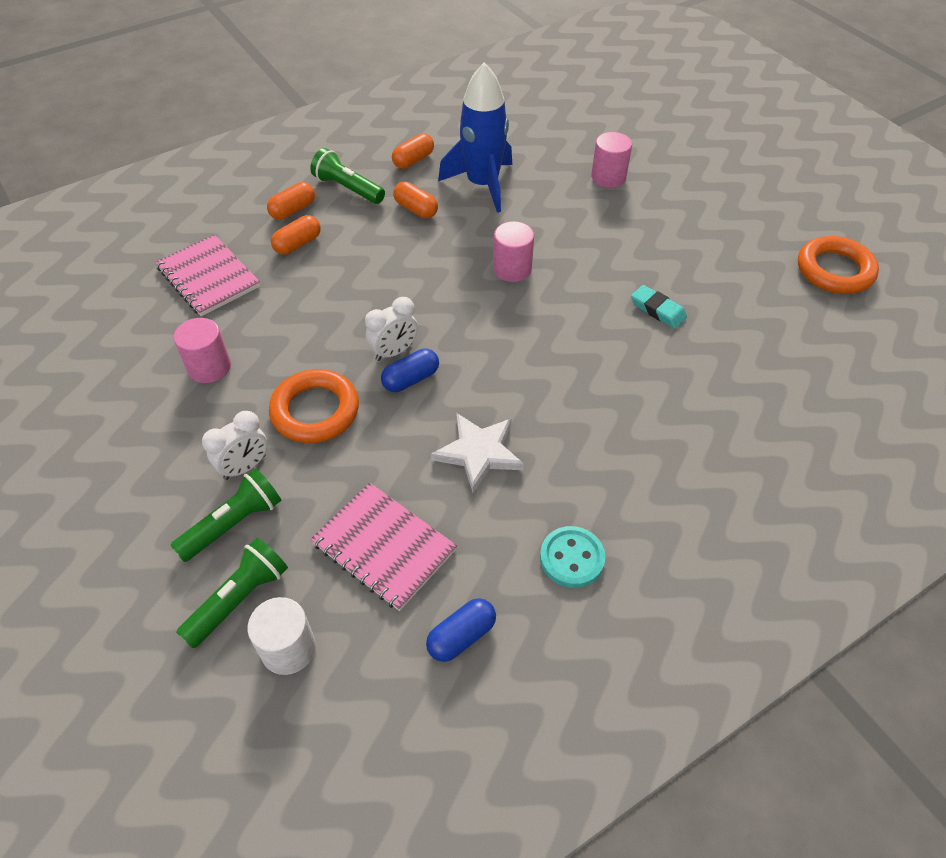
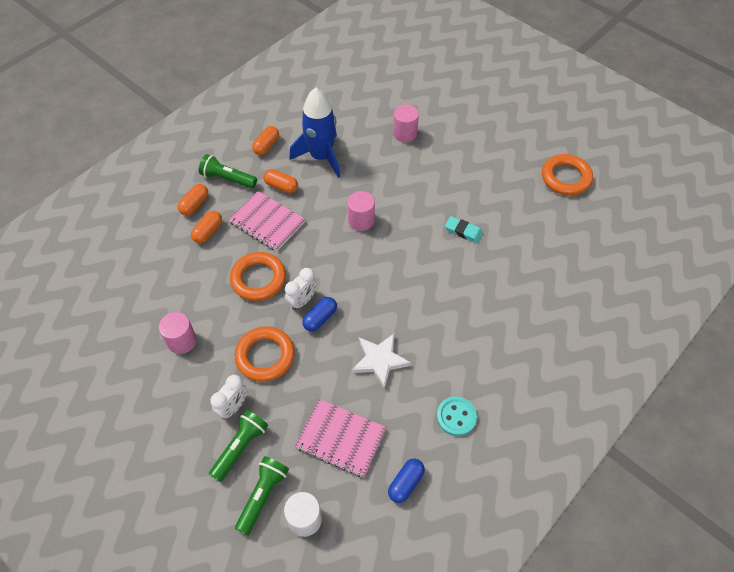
camera: 15 degrees left, 5 degrees up
(209, 277) = (154, 271): pink notebook -> pink notebook (267, 222)
(343, 313) = (258, 279): none -> orange ring

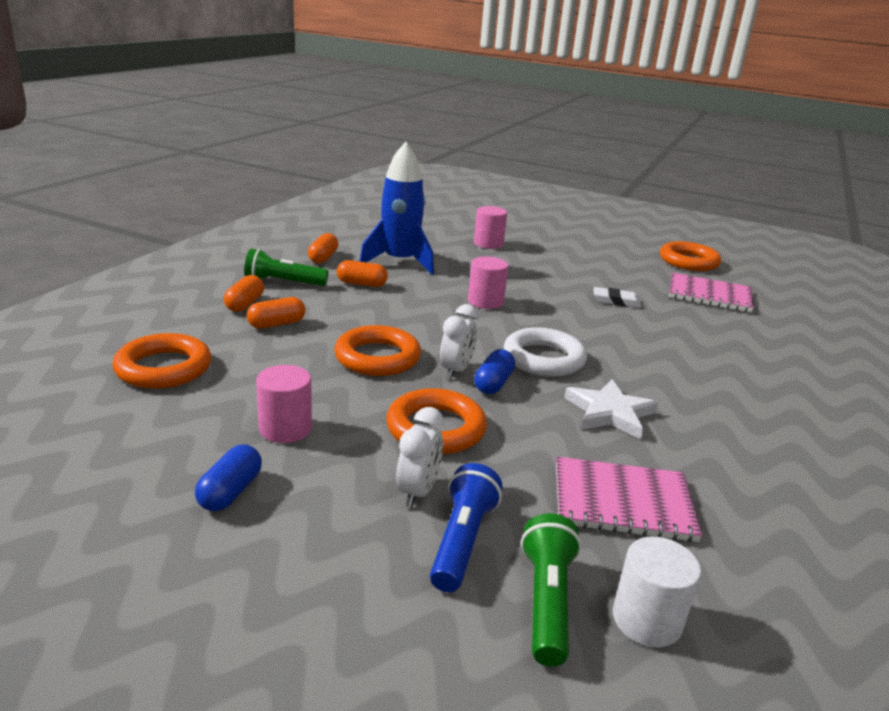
camera: 20 degrees left, 30 degrees down
(130, 271) = (164, 368): none -> orange ring
(208, 232) = (276, 324): orange capsule -> orange capsule turned 45 degrees clockwise
(240, 448) = (462, 541): green flashlight -> blue flashlight
(267, 222) = (360, 311): pink notebook -> pink notebook (709, 295)
(367, 296) = (543, 359): none -> white ring
(405, 483) = (767, 538): blue capsule -> blue capsule (230, 492)
(456, 417) = (764, 453): turquoise button -> none
(463, 231) = (616, 301): turquoise eraser -> white eraser

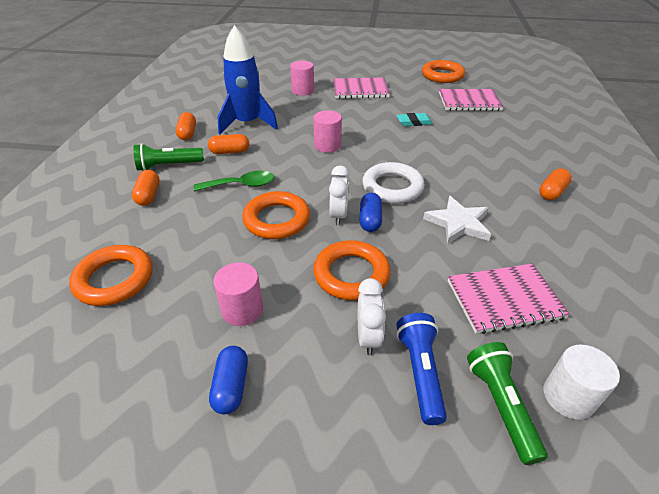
camera: 15 degrees left, 15 degrees up
(276, 324) = (184, 208): orange capsule -> orange capsule (552, 192)
(355, 317) = (241, 185): none -> green spoon
(564, 256) = (360, 90): none -> pink notebook
(616, 301) = (414, 122): white eraser -> turquoise eraser

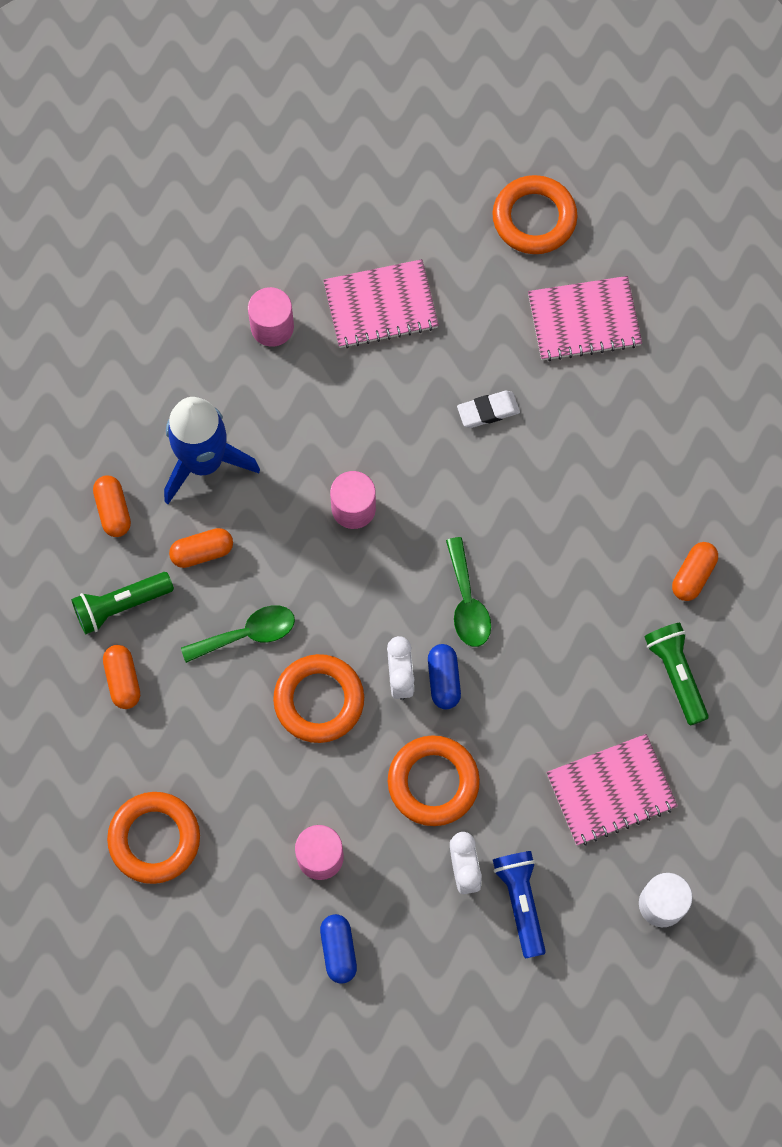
camera: 10 degrees left, 30 degrees up
(392, 187) = (467, 602): white ring -> green spoon
(414, 122) = (488, 411): turquoise eraser -> white eraser
(458, 223) = (560, 666): white star -> none
(501, 405) = (597, 924): green flashlight -> green flashlight (676, 674)

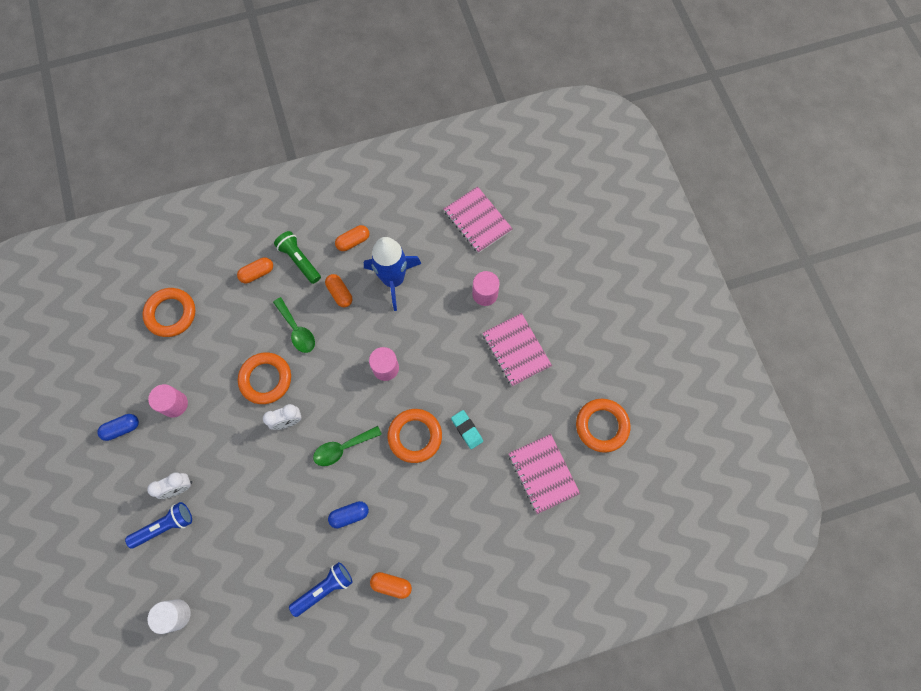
camera: 75 degrees right, 0 degrees up
(433, 782) = (229, 456): orange ring -> orange ring (415, 436)
(443, 680) = (292, 446): blue capsule -> blue capsule (349, 515)
(488, 411) = (467, 430): white eraser -> turquoise eraser
(611, 790) = (242, 565): pink notebook -> pink notebook (477, 220)
(676, 674) = (324, 589): green flashlight -> blue flashlight

